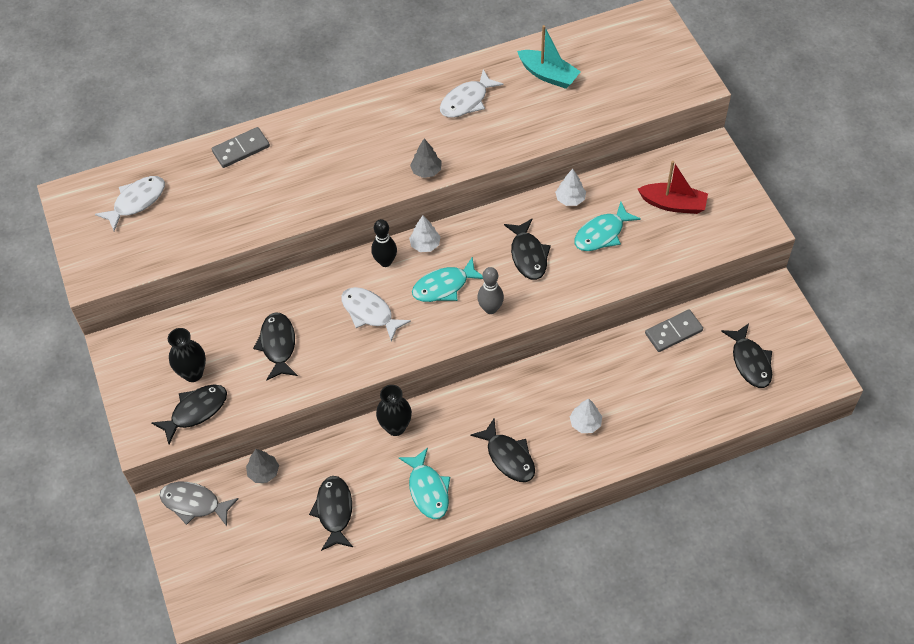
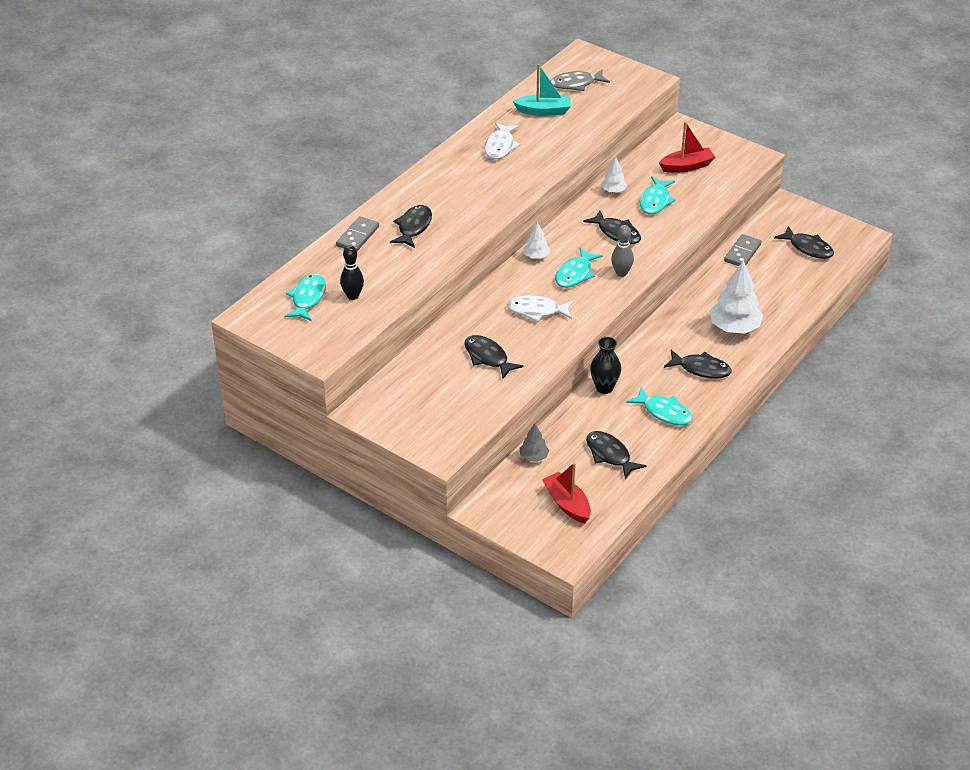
camera: 35 degrees left, 15 degrees down
(136, 202) = (307, 298): white fish -> turquoise fish
(193, 373) = (440, 401): black vase -> none
(194, 503) = (500, 499): grey fish -> grey fish (576, 84)
(196, 411) = (466, 421): black fish -> black fish (413, 227)
(248, 546) = (567, 504): none -> red boat
(385, 262) = (517, 277): black bowling pin -> black bowling pin (353, 296)
(426, 171) = (513, 196): grey tree -> none
(585, 423) = (734, 327): white tree -> white tree, size x1.95

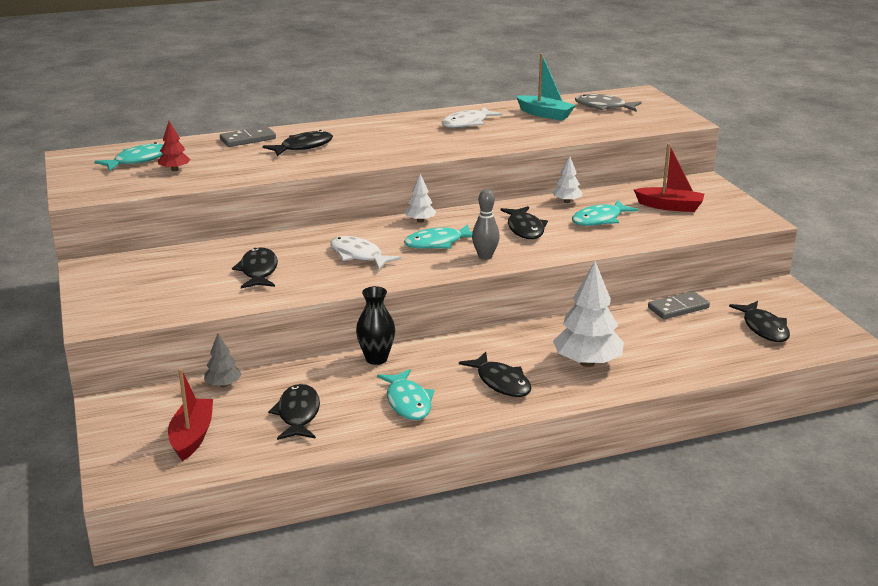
camera: 35 degrees right, 15 degrees down
(353, 296) = (174, 169): black bowling pin -> red tree

